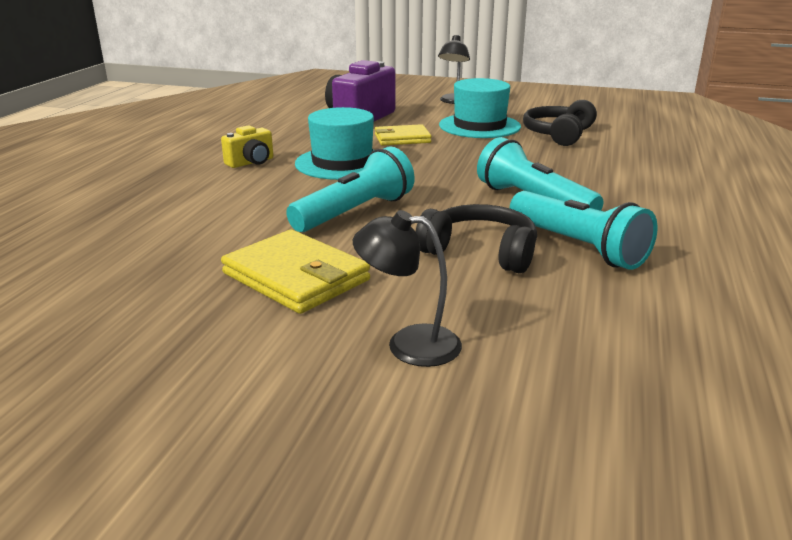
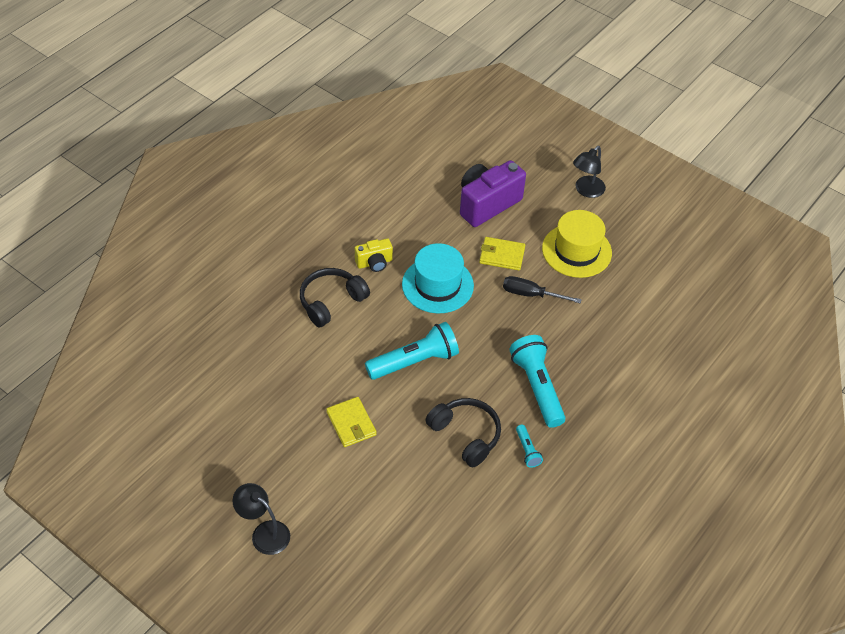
camera: 20 degrees right, 25 degrees up
(296, 277) = (351, 423): yellow wallet -> yellow wallet, size x0.66
(409, 344) = (382, 503): black lamp -> black lamp (264, 533)
(458, 152) = (531, 294): none -> black screwdriver
(479, 126) = (576, 250): turquoise hat -> yellow hat
(559, 134) = (630, 288): black headphones -> black headphones (331, 302)
(578, 247) = (527, 450): turquoise flashlight -> turquoise flashlight, size x0.47

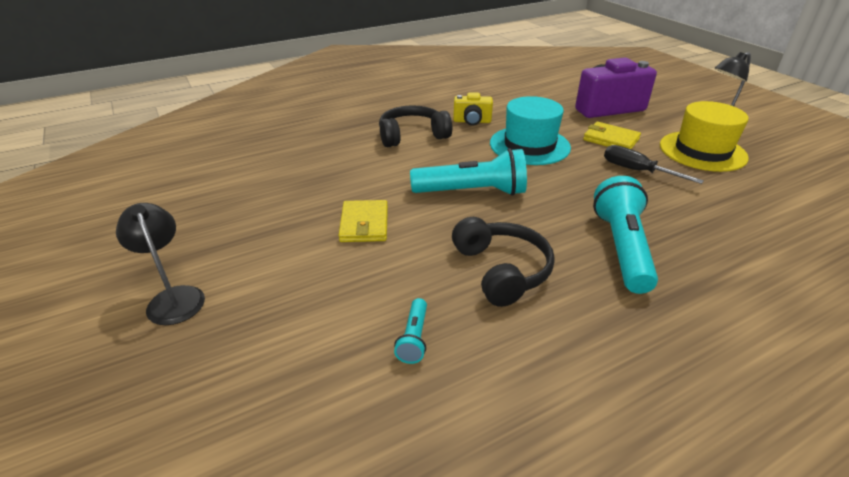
camera: 25 degrees right, 15 degrees down
(527, 450) = (586, 310): turquoise flashlight -> turquoise flashlight (414, 338)

